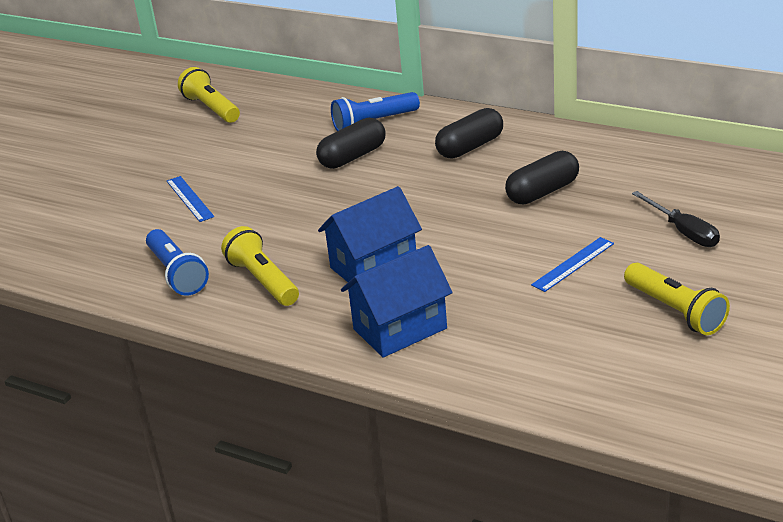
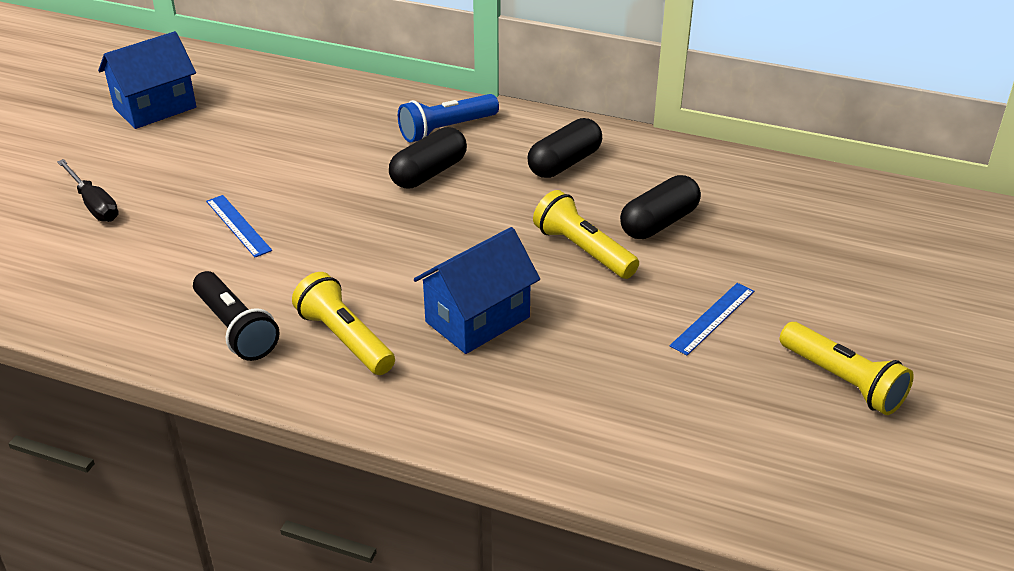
camera: 10 degrees left, 5 degrees up
(177, 274) = (235, 329): blue flashlight -> black flashlight
(211, 108) = (249, 106): yellow flashlight -> yellow flashlight (583, 250)
(400, 329) = (524, 406): blue house -> blue house (155, 108)
(683, 232) = (829, 276): black screwdriver -> black screwdriver (94, 204)

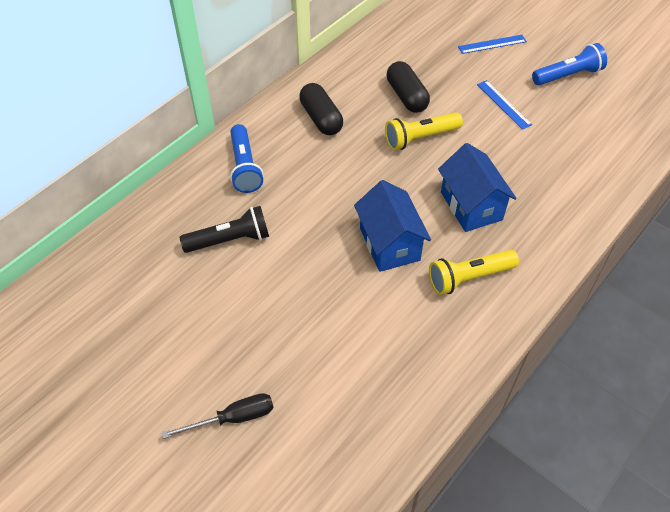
camera: 70 degrees left, 15 degrees up
(155, 108) = (95, 354): blue house -> blue house (389, 244)
(235, 329) = (438, 338): black flashlight -> black flashlight (230, 240)
(238, 225) = (311, 318): blue ruler -> blue ruler (492, 44)
(428, 173) = (297, 190): black capsule -> none
(842, 381) = (568, 75): yellow flashlight -> blue flashlight

